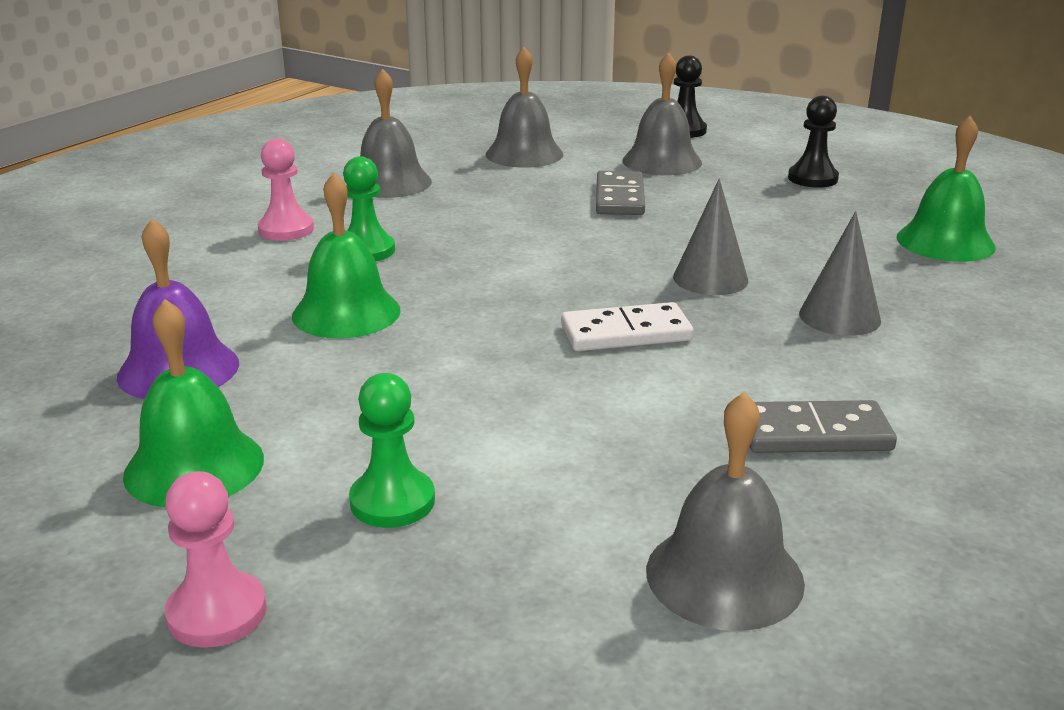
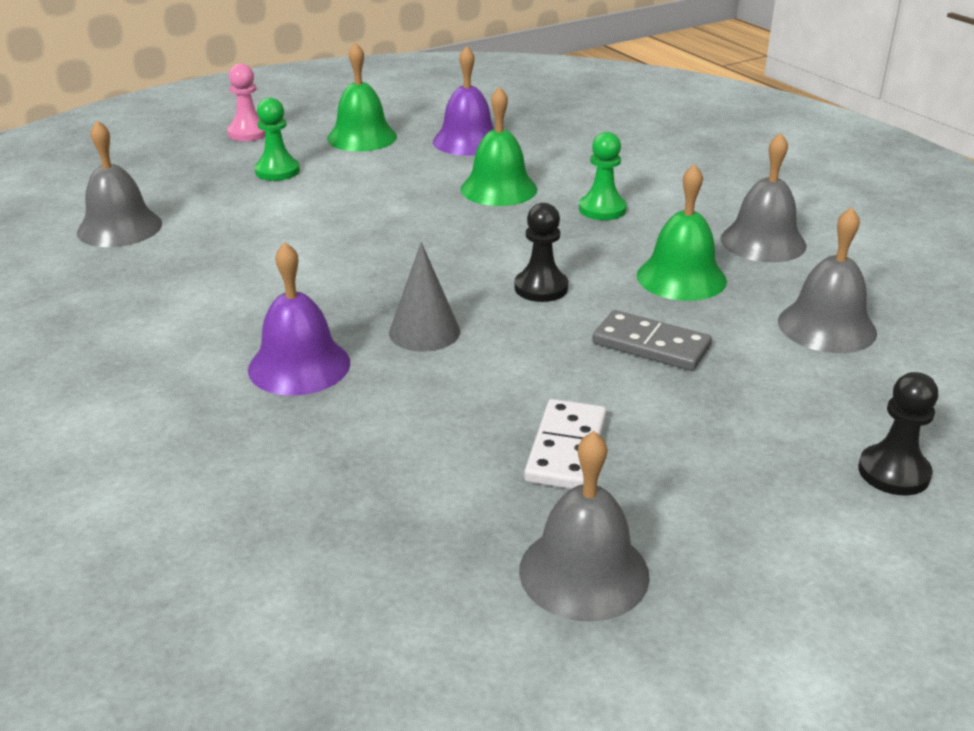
camera: 115 degrees right, 5 degrees up
(286, 229) = (668, 188): pink pawn -> none
(626, 333) = (372, 269): white domino -> white domino (566, 449)
(662, 161) = (761, 409): grey bell -> grey bell (584, 572)
(812, 178) = (636, 504): black pawn -> black pawn (541, 288)
(814, 433) = (181, 292): grey domino -> none
(839, 317) = (299, 366): grey cone -> purple bell
(945, 242) = (374, 510): green bell -> green bell (681, 278)

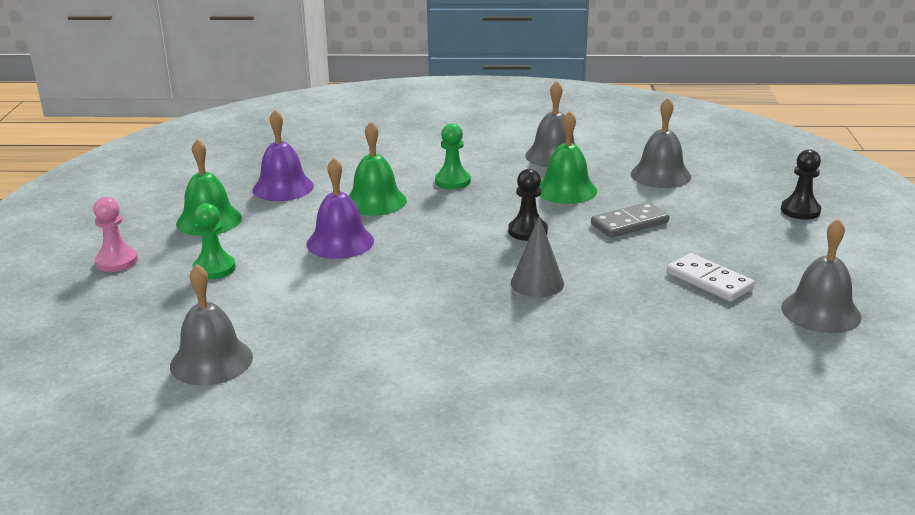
camera: 55 degrees left, 5 degrees down
(299, 366) = (531, 337): purple bell -> purple bell (340, 242)

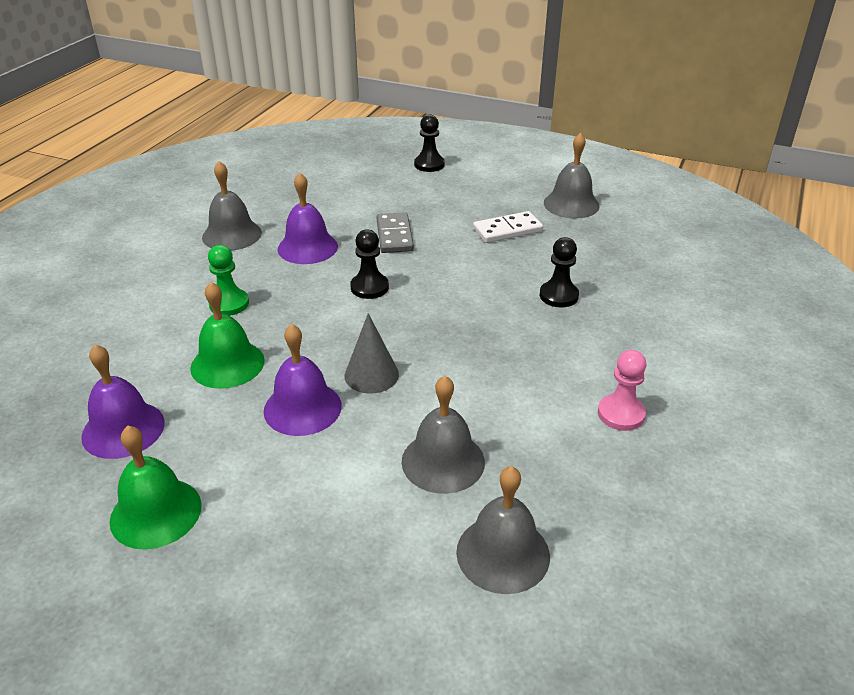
camera: 70 degrees left, 10 degrees up
(116, 261) = (200, 628): pink pawn -> pink pawn (621, 414)
(214, 268) = (292, 524): green pawn -> none
(537, 283) = (464, 306): grey cone -> grey cone (371, 375)
(566, 190) = (307, 247): green bell -> purple bell
(604, 333) = (558, 296): none -> black pawn
(660, 175) = (322, 197): grey bell -> grey bell (443, 461)

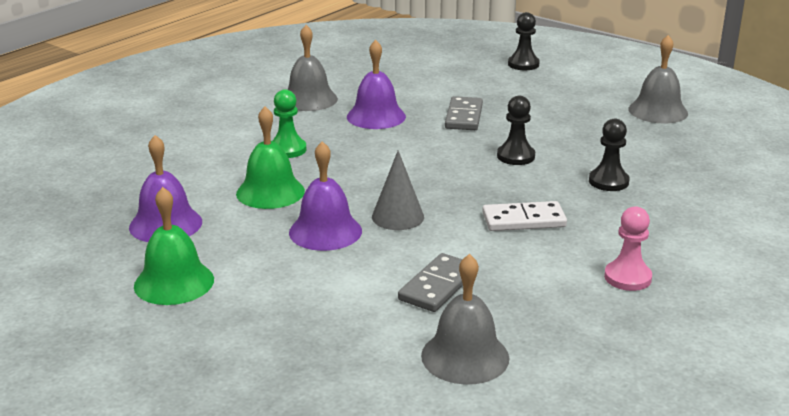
camera: 15 degrees right, 10 degrees down
(369, 287) = (423, 153): black pawn -> black pawn (515, 156)
(443, 461) = (438, 286): grey bell -> grey domino
(507, 230) = (580, 125): white domino -> white domino (523, 220)

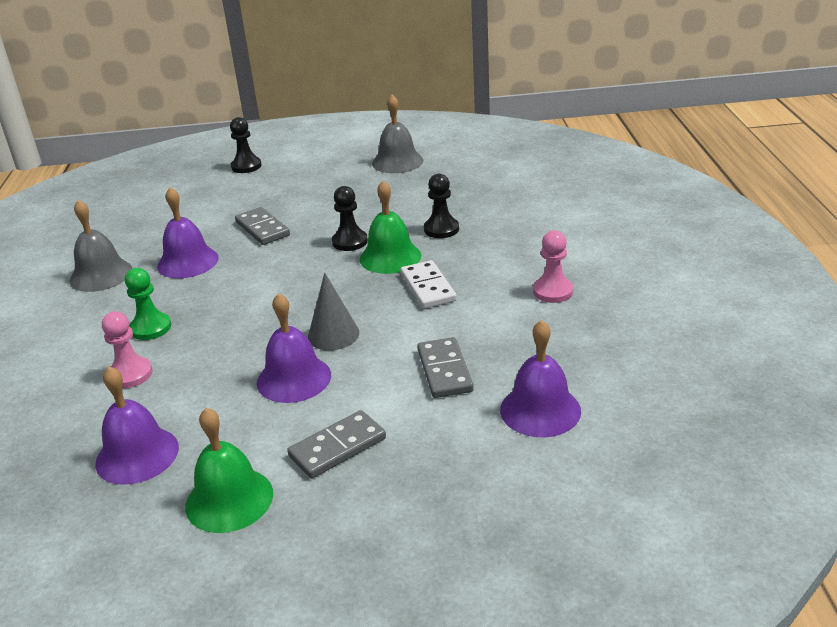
camera: 40 degrees left, 5 degrees up
(233, 173) = (130, 374): none -> pink pawn
(270, 192) = (193, 372): green bell -> green bell (390, 257)
(283, 292) = (337, 447): none -> grey domino
(465, 356) = (540, 410): grey bell -> purple bell
(523, 220) = (428, 287): white domino -> white domino turned 60 degrees counterclockwise

